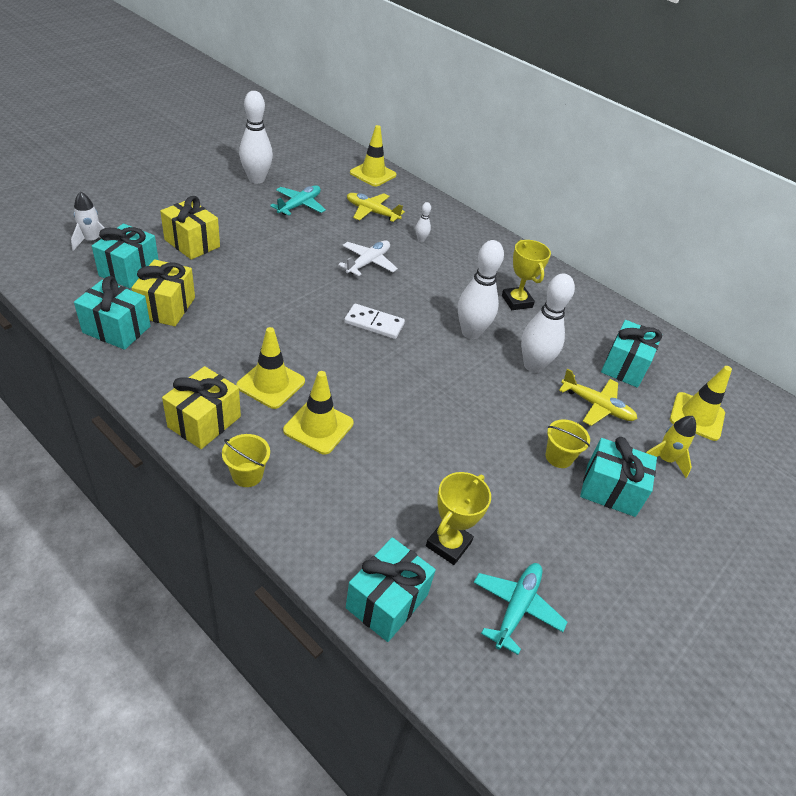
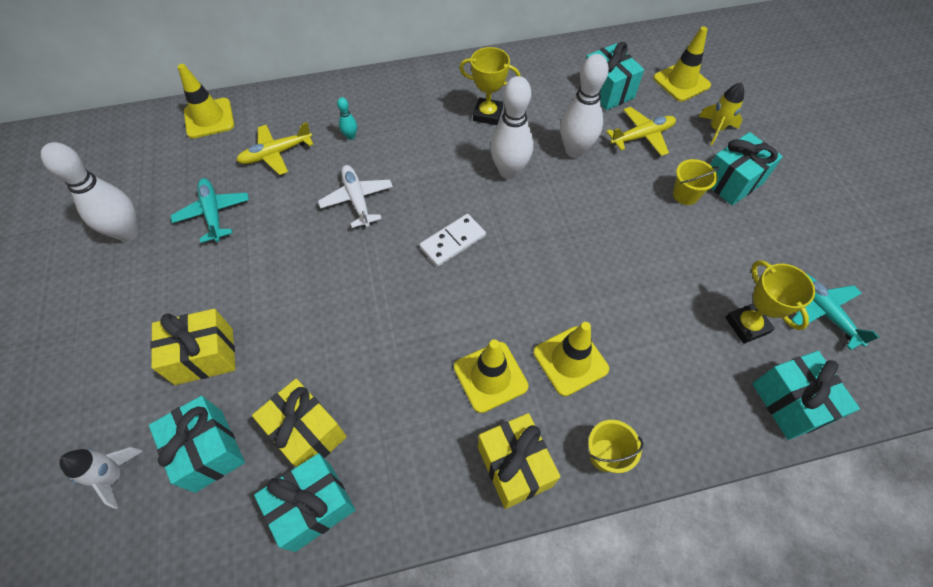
camera: 50 degrees left, 15 degrees up
(421, 239) = (350, 136): white bowling pin -> turquoise bowling pin

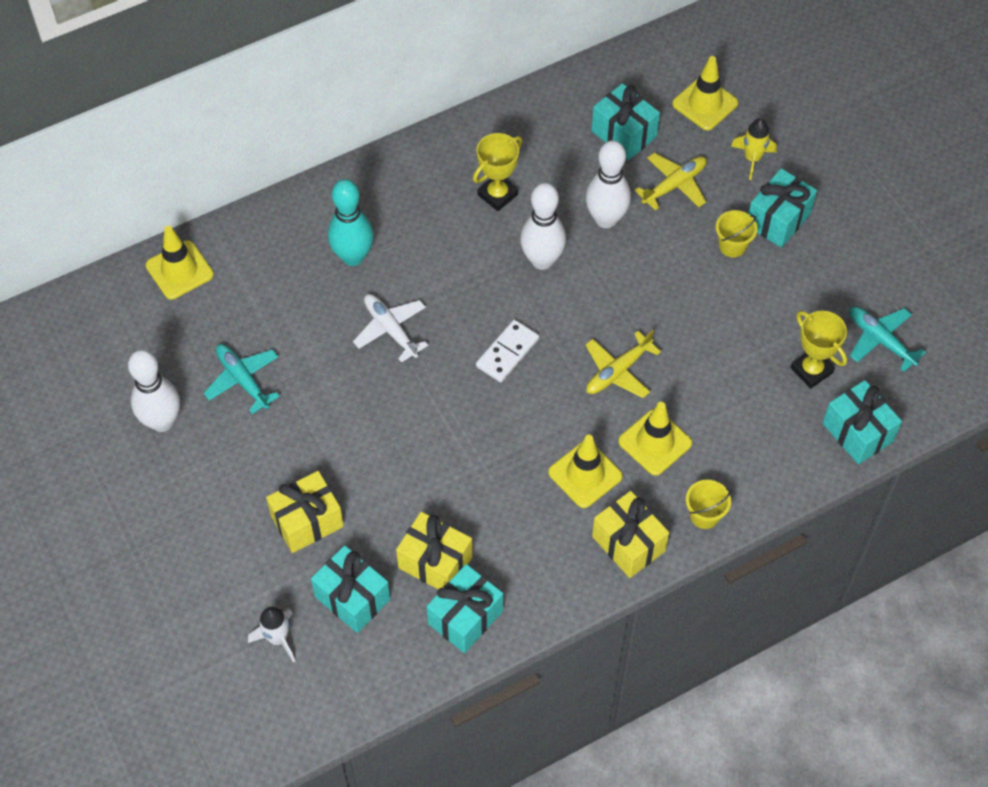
camera: 15 degrees left, 0 degrees up
(276, 154) = (278, 296): yellow plane -> yellow plane (618, 371)
(350, 136) = (353, 257): turquoise bowling pin -> turquoise bowling pin, size x2.24
(487, 114) = (497, 195): yellow trophy -> yellow trophy turned 45 degrees counterclockwise

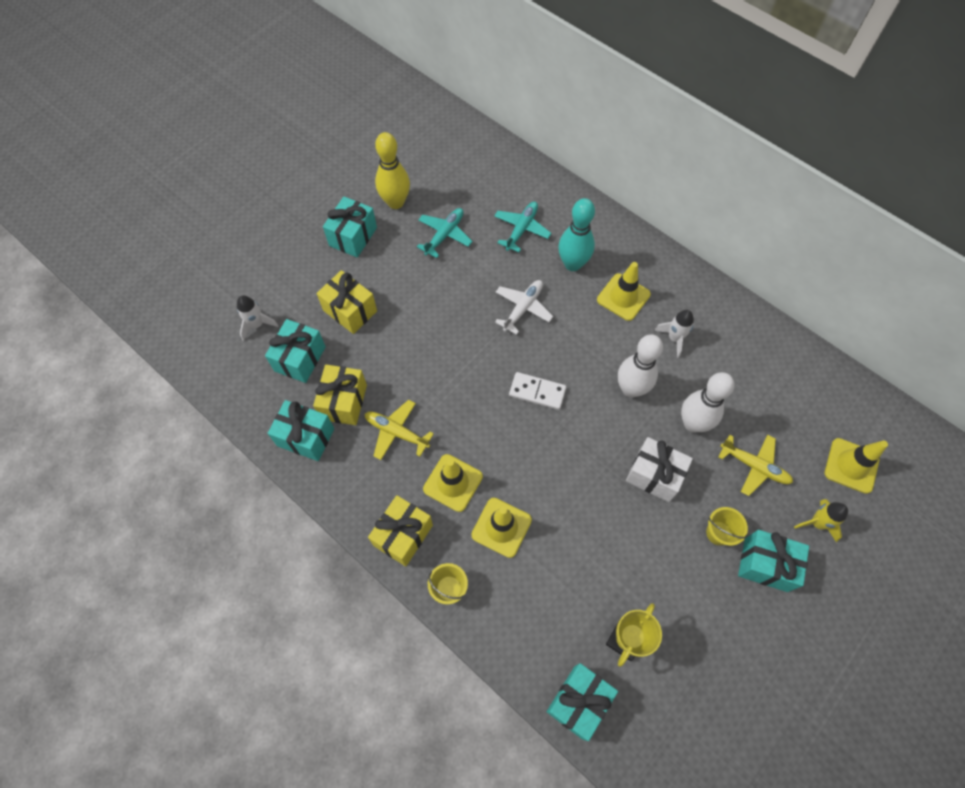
camera: 70 degrees right, 5 degrees up
(162, 421) = (395, 202): white bowling pin -> yellow bowling pin
(179, 270) = (513, 170): yellow traffic cone -> yellow traffic cone (623, 297)
(497, 195) = (674, 338): yellow trophy -> white rocket
(618, 371) = (555, 478): yellow plane -> yellow plane (396, 432)
(624, 134) = (782, 411): turquoise gift -> turquoise gift (353, 237)
(650, 277) = (654, 475): none -> white gift
(880, 340) = (684, 697): turquoise plane -> turquoise plane (521, 229)

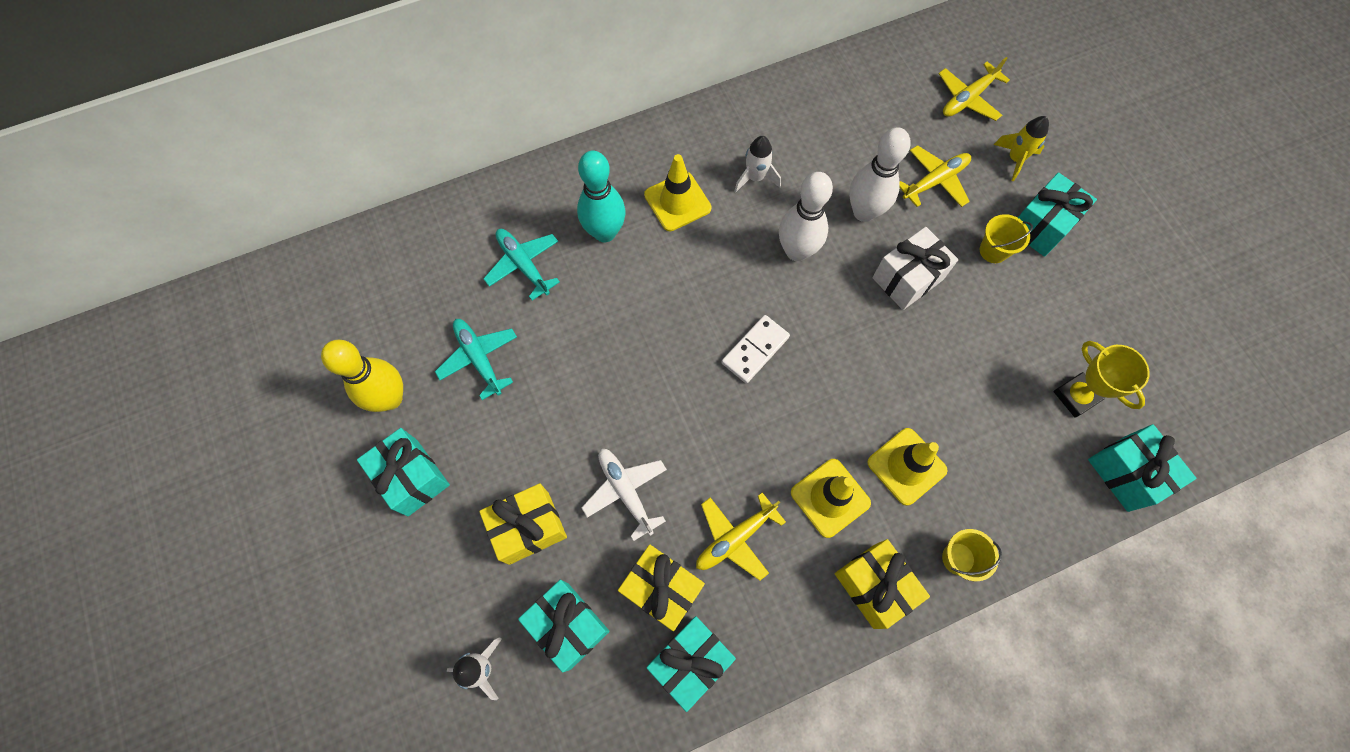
camera: 65 degrees left, 5 degrees up
(523, 308) = (636, 314): white plane -> white plane (625, 491)
(851, 465) = (968, 99): yellow traffic cone -> yellow plane

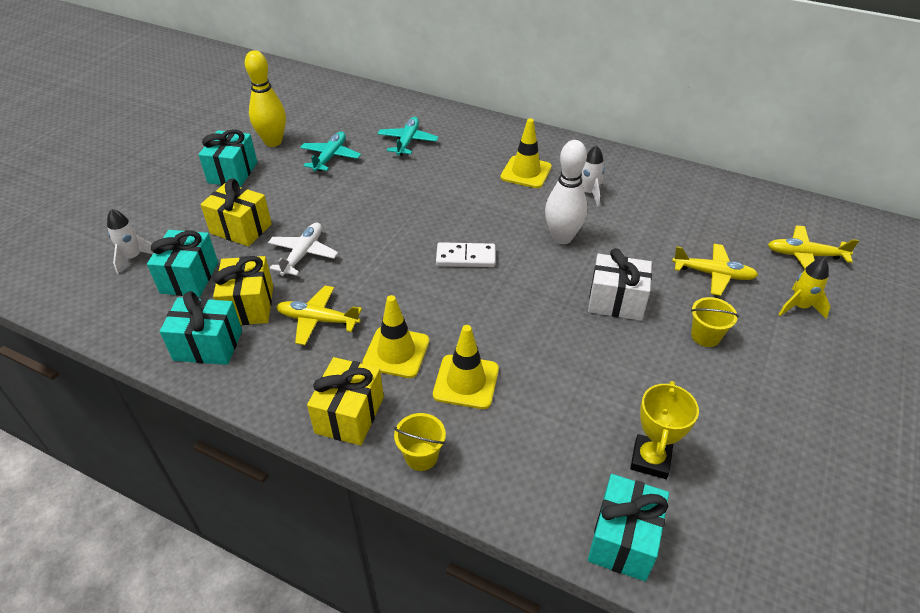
camera: 50 degrees right, 25 degrees down
(605, 232) = (467, 157): turquoise bowling pin -> none
(864, 212) = (636, 252): white bowling pin -> none
(1041, 226) = (767, 353): turquoise gift -> none

